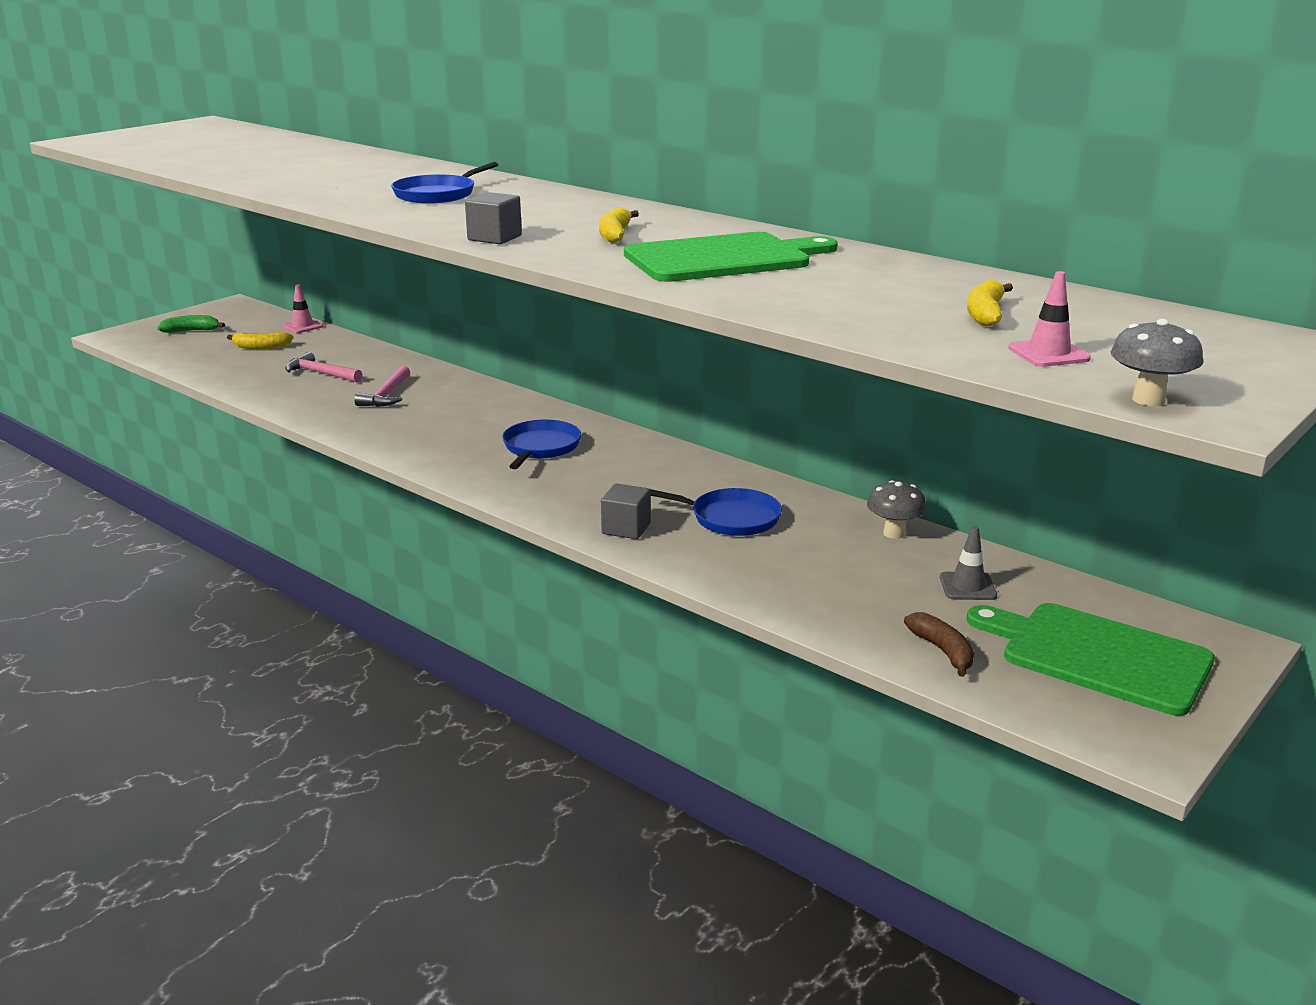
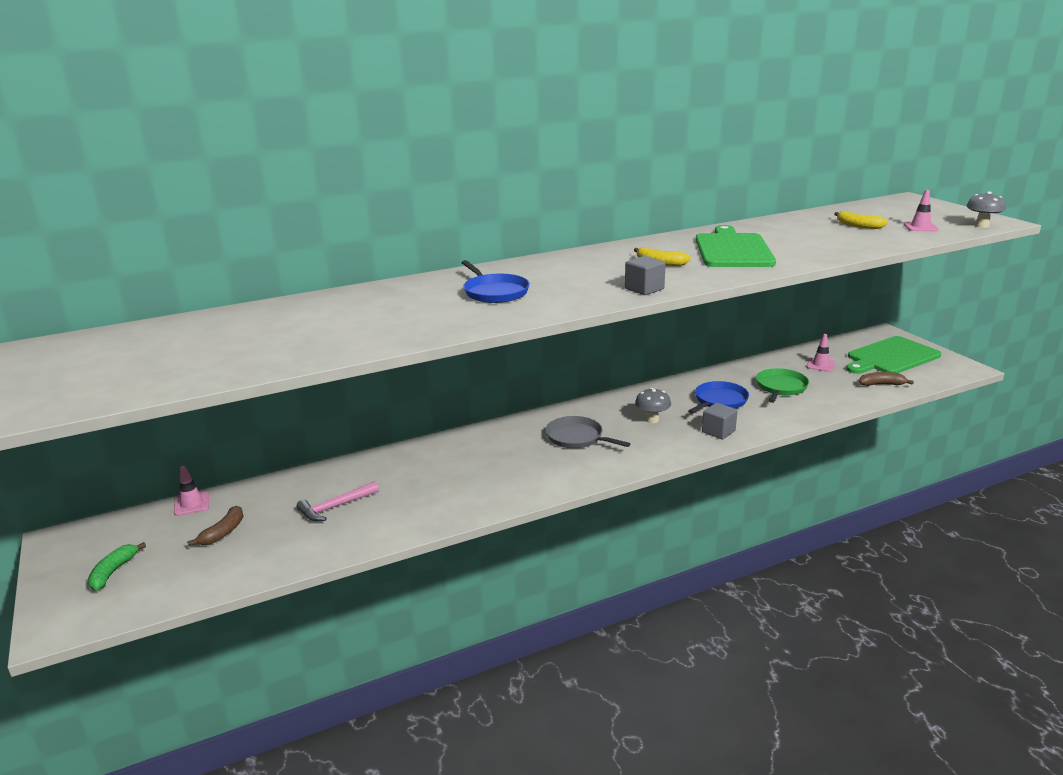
camera: 65 degrees left, 0 degrees up
(261, 347) = (223, 532): yellow banana -> brown banana
(387, 395) = (421, 482): pink hammer -> none
(540, 447) = (577, 437): blue pan -> grey pan
(830, 559) = (780, 387): none -> green pan
(894, 533) = (757, 367): grey mushroom -> grey mushroom (652, 420)
(967, 587) = (820, 365): grey traffic cone -> pink traffic cone

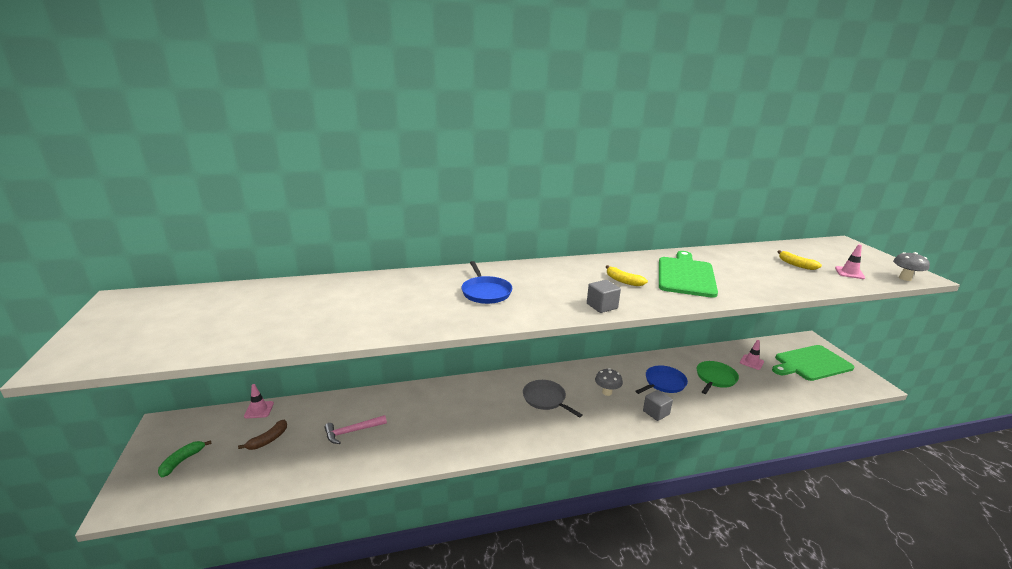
camera: 10 degrees right, 0 degrees up
(881, 384) = (799, 389): brown banana -> none

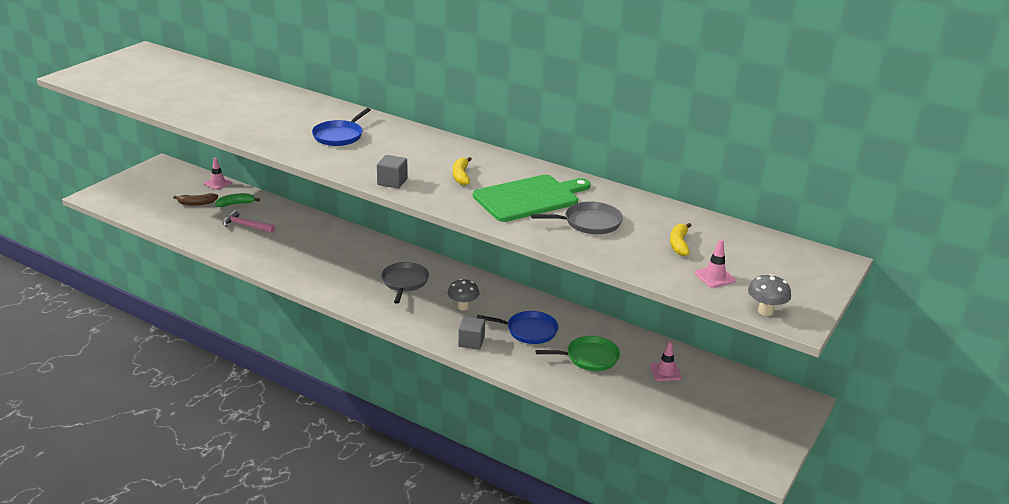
camera: 45 degrees right, 5 degrees up
(182, 461) = (143, 190): green banana -> green banana (236, 204)
(743, 274) = (589, 222): none -> grey pan
(811, 363) = (736, 413): green cutting board -> none

